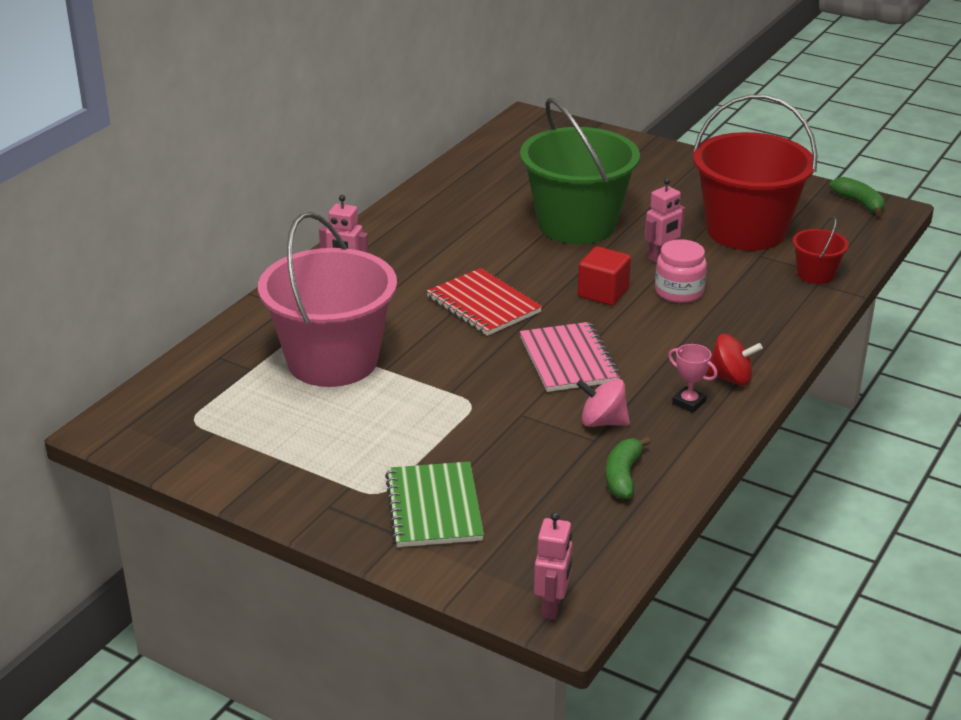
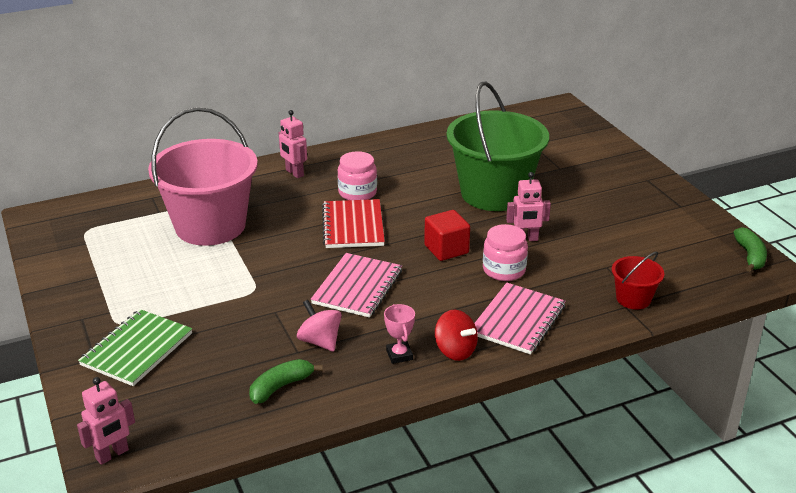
camera: 35 degrees right, 0 degrees up
(442, 271) = (357, 193): none -> pink jar
(746, 231) = (620, 244): red bucket -> none
(748, 330) = (518, 320): none -> pink notebook

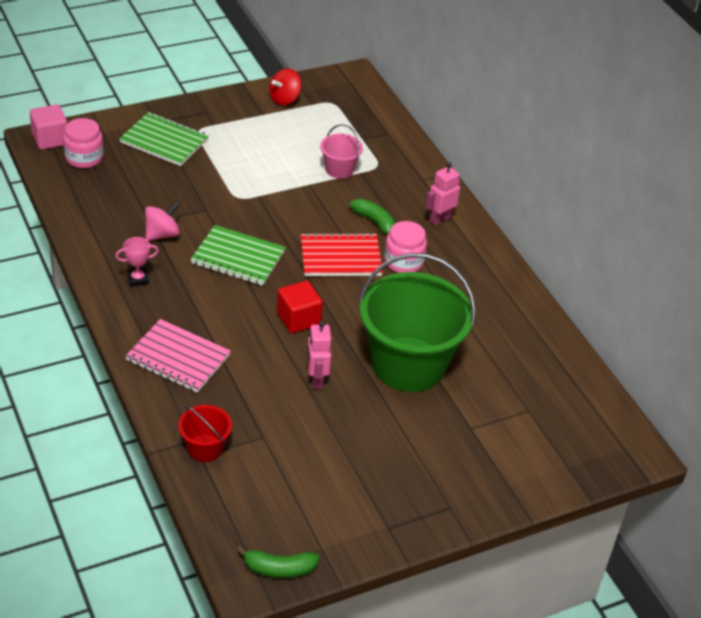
camera: 85 degrees right, 10 degrees up
(112, 454) = (50, 139): pink robot -> pink cube
(210, 226) = (339, 169): pink bucket -> pink bucket, size x0.44
(281, 387) = (108, 213): green banana -> green banana (374, 222)
(357, 287) = (238, 257): pink notebook -> green notebook
(455, 351) = (139, 313): red spinning top -> red spinning top (284, 99)
(504, 270) = (260, 357): pink jar -> pink jar (84, 158)

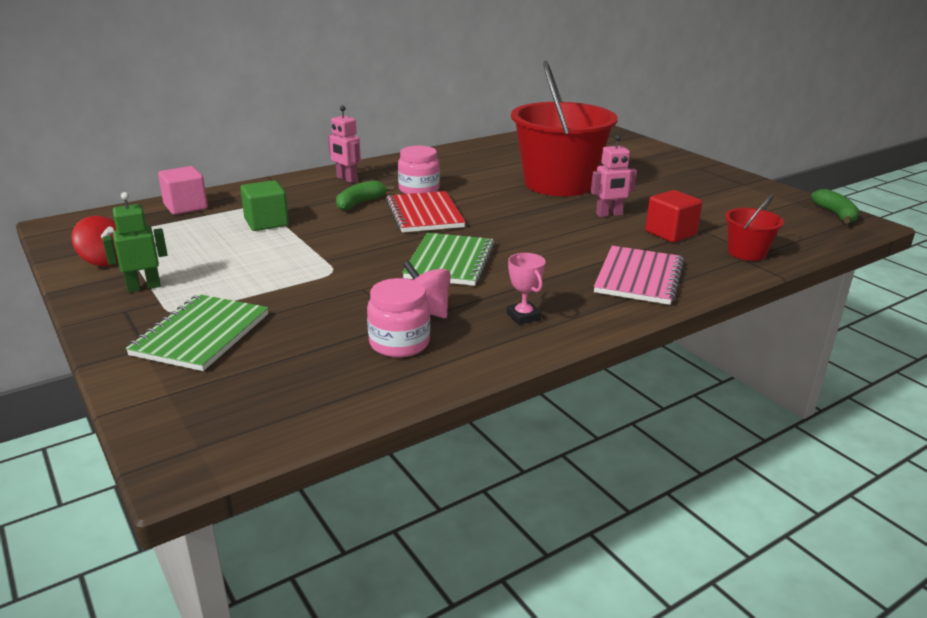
camera: 95 degrees left, 15 degrees down
(50, 139) = (187, 449): pink cube -> pink cube (185, 207)
(84, 158) = (248, 401): pink jar -> pink jar (399, 343)
(237, 117) = (144, 287): none -> green robot
(298, 319) = (532, 226): red cube -> red cube (670, 233)
(339, 169) = (266, 222): pink bucket -> green cube
(408, 364) = (558, 184): green bucket -> red bucket

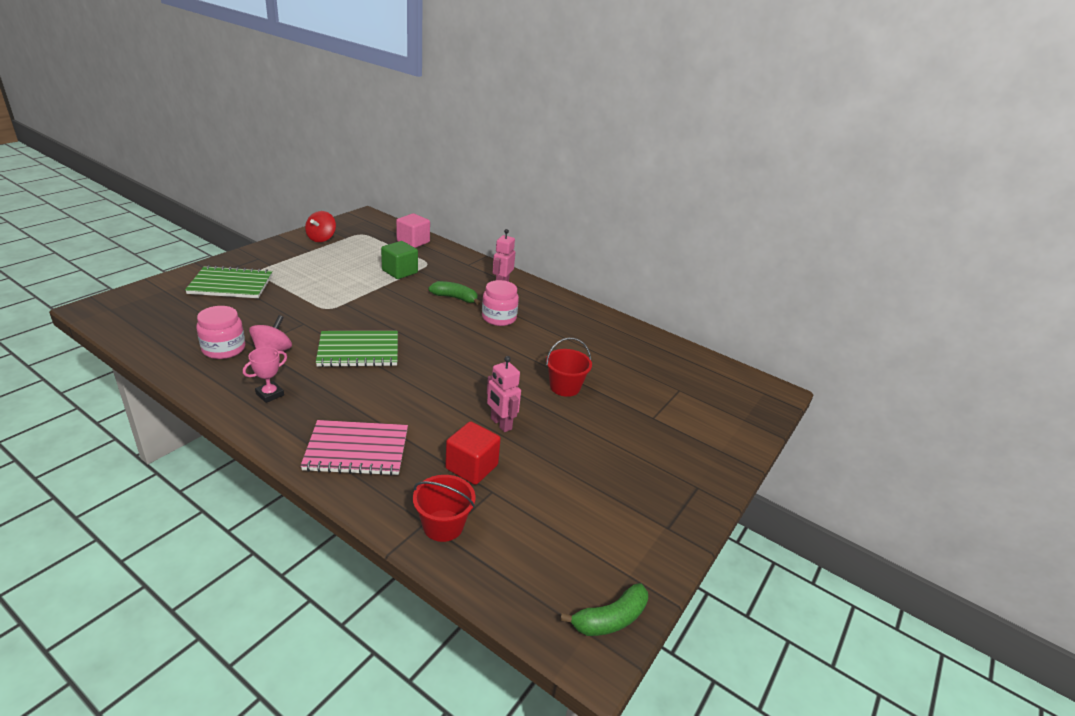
camera: 65 degrees right, 5 degrees up
(144, 287) = (289, 256): green robot -> none
(424, 214) = (447, 327): red notebook -> none
(558, 184) = (565, 387): red bucket -> red bucket, size x0.44

